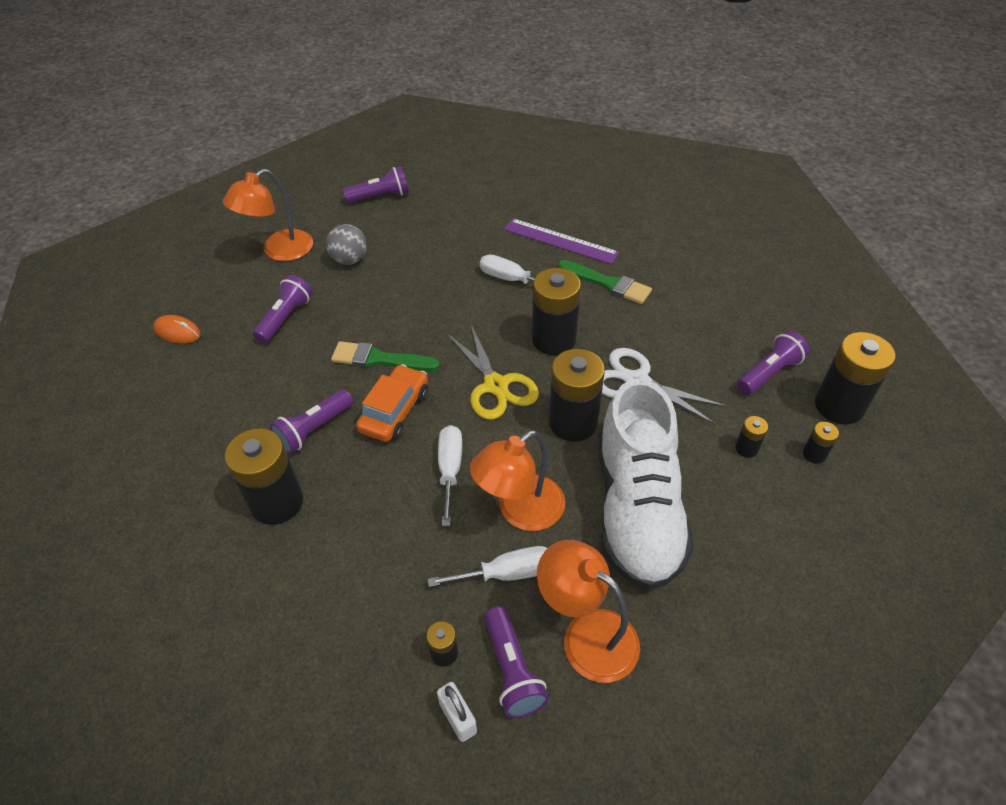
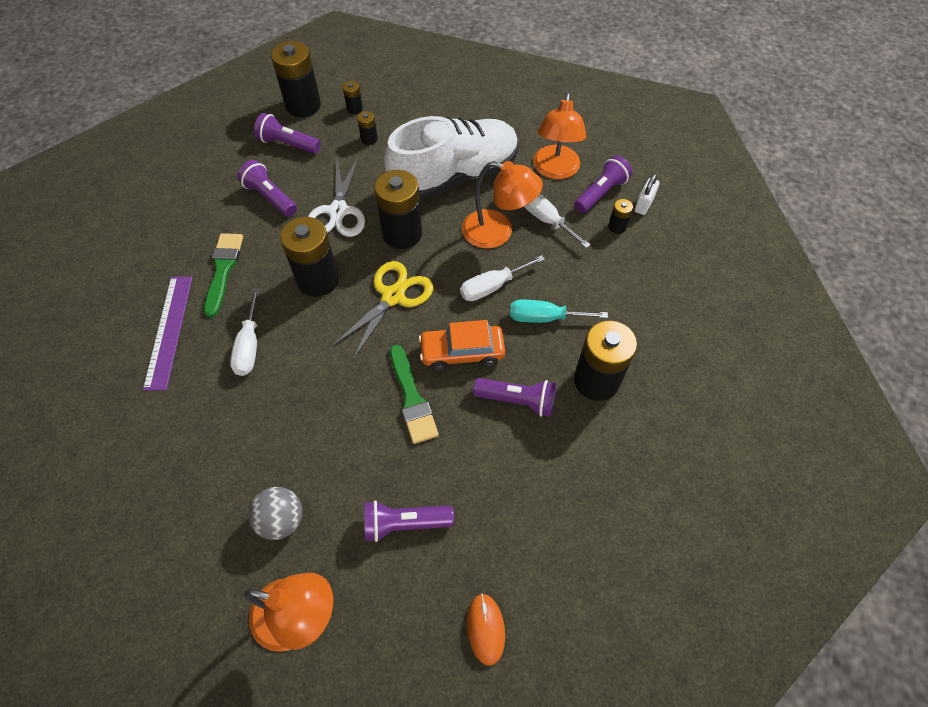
camera: 120 degrees left, 10 degrees up
(378, 497) = (544, 318): none -> turquoise screwdriver
(380, 196) = (139, 565): purple flashlight -> purple flashlight (270, 197)

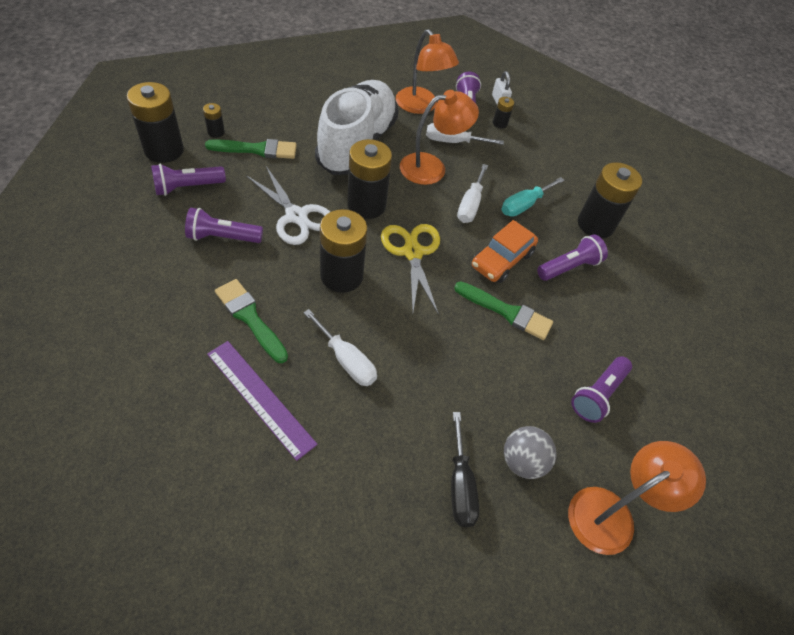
camera: 50 degrees left, 5 degrees down
(219, 497) = (460, 485): none -> black screwdriver
(369, 139) = (257, 149): black battery -> green brush
(485, 629) = (711, 416): orange mouse -> none

